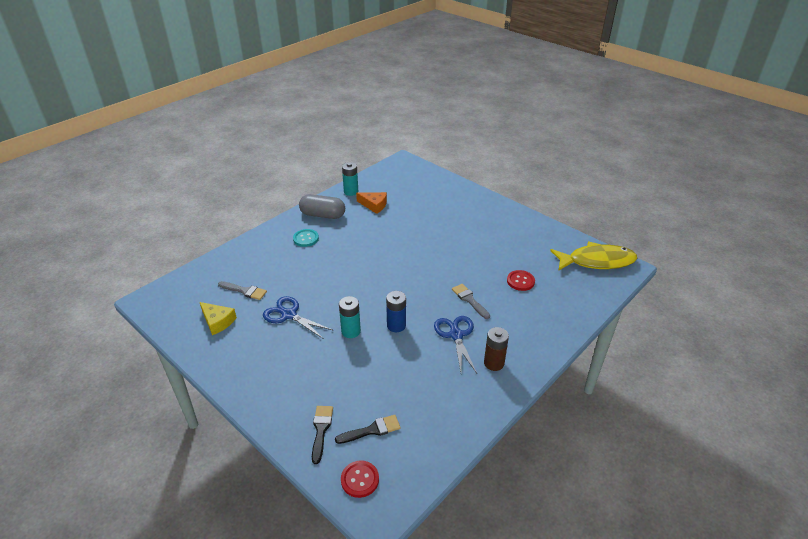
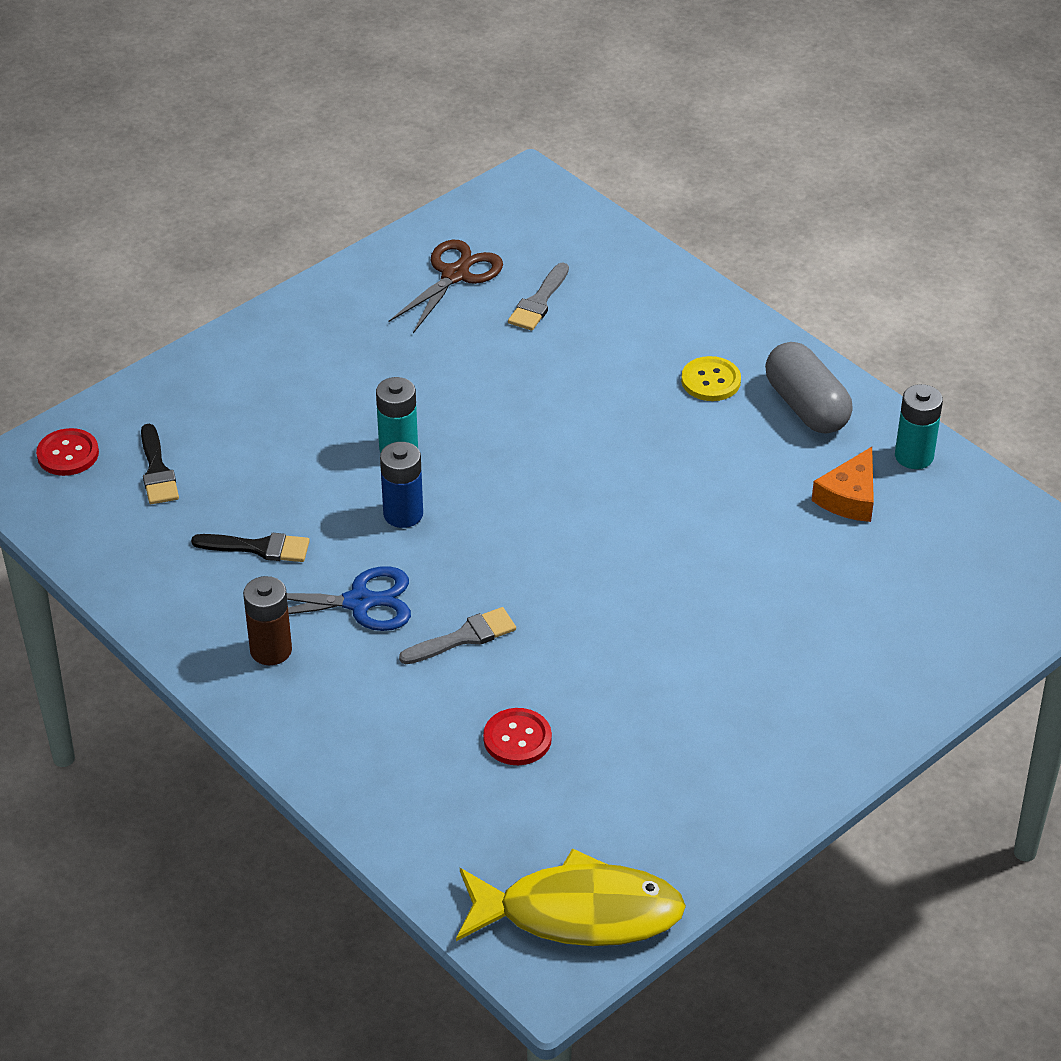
camera: 95 degrees right, 5 degrees up
(217, 321) = (455, 275): yellow cheese -> brown scissors
(289, 315) = (459, 364): blue scissors -> none
(306, 238) = (711, 381): turquoise button -> yellow button
(321, 430) = (174, 411): black brush -> black brush (258, 548)
(323, 215) = (806, 406): grey capsule -> grey capsule turned 45 degrees counterclockwise
(597, 261) = (579, 913): yellow fish -> yellow fish turned 90 degrees counterclockwise

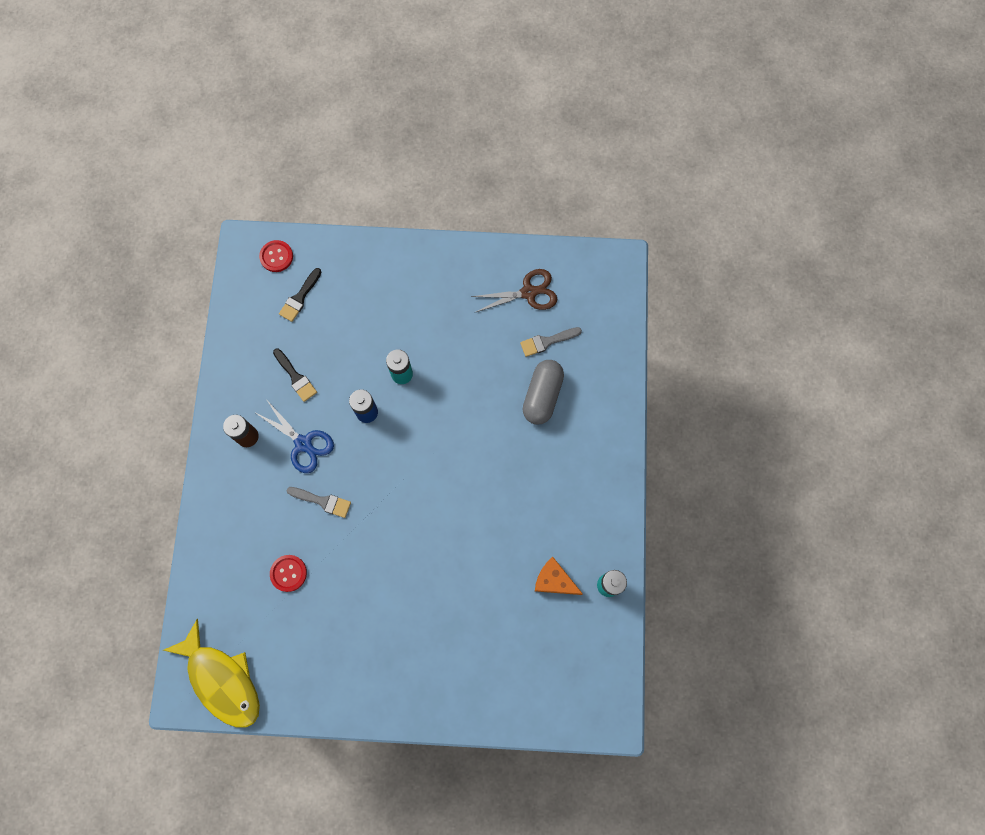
camera: 45 degrees right, 30 degrees up
(711, 381) = (569, 457): yellow button -> none
(806, 406) = (594, 512): grey capsule -> grey capsule (542, 396)
(849, 497) = (554, 580): orange cheese -> orange cheese turned 45 degrees clockwise

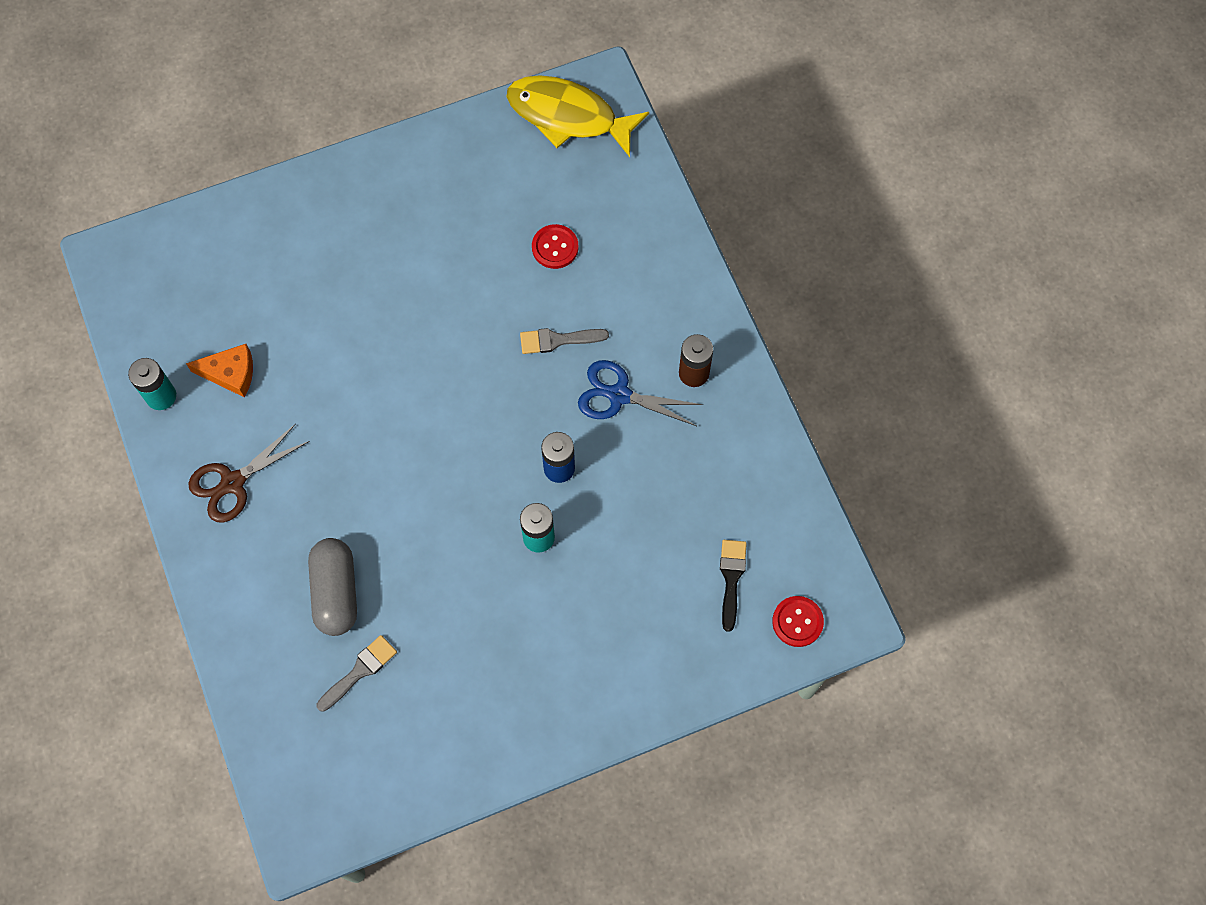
camera: 155 degrees right, 5 degrees down
(296, 377) = (675, 471): black brush -> none
(529, 292) = (415, 732): brown scissors -> brown scissors (232, 483)

